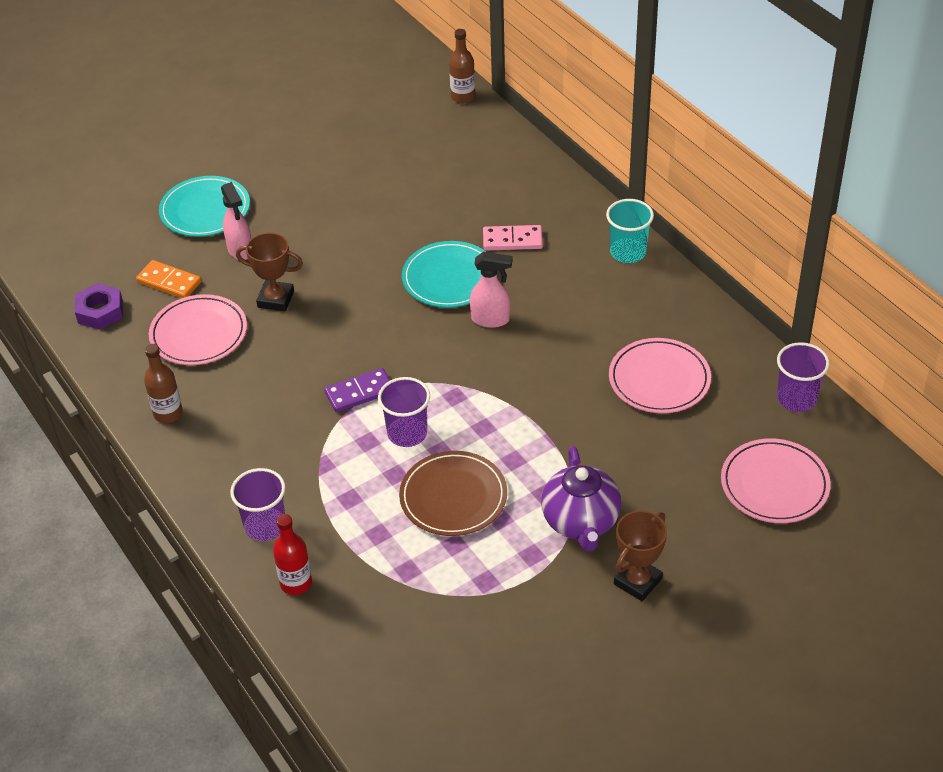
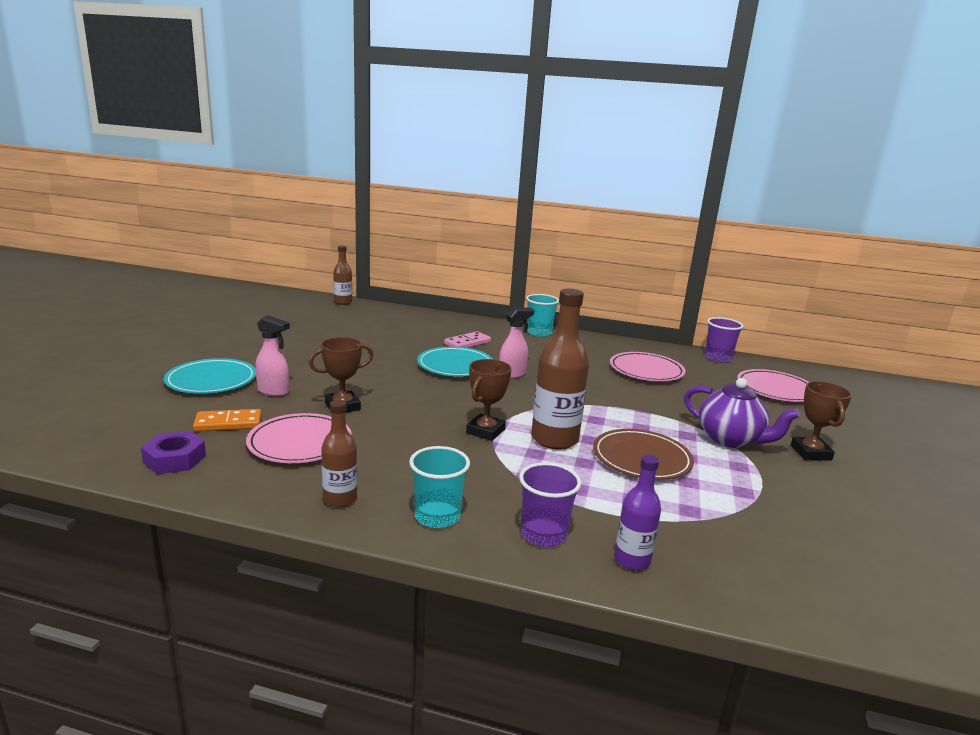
camera: 45 degrees left, 25 degrees down
(213, 467) = (437, 516): none -> turquoise cup
(296, 583) = (632, 560): red bottle -> purple bottle
(359, 392) = (485, 431): purple domino -> brown trophy
(407, 433) = (554, 439): purple cup -> brown bottle

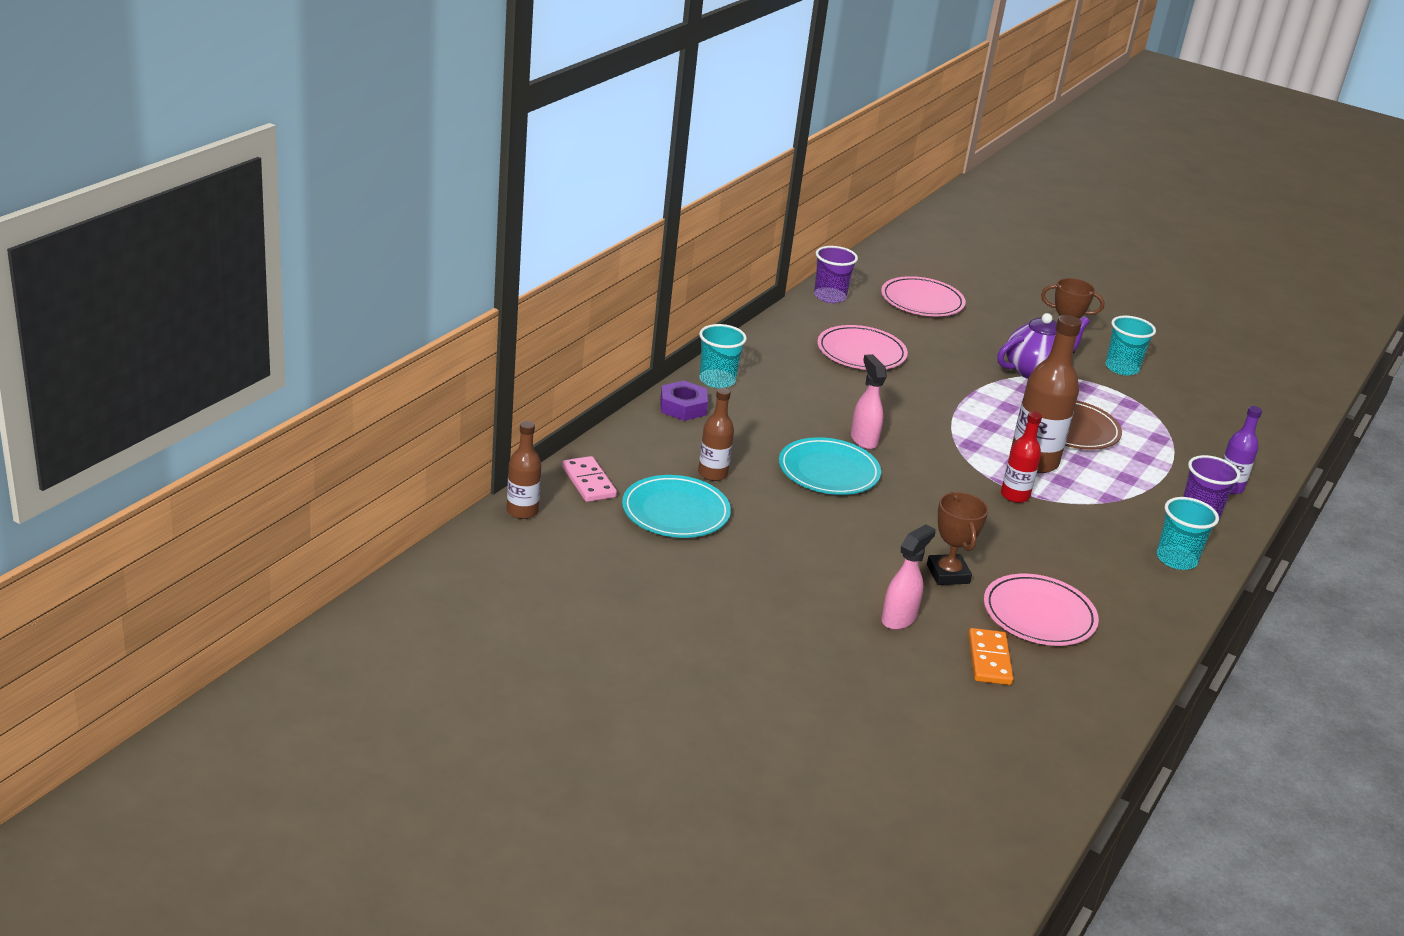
camera: 75 degrees left, 10 degrees up
(175, 459) = (1076, 700): purple nut -> purple nut (683, 407)
(211, 380) = (856, 666): turquoise plate -> turquoise plate (675, 511)
(340, 499) = (1151, 605): brown bottle -> brown bottle (712, 474)
(467, 343) = (747, 443): pink domino -> pink domino (588, 482)
(485, 431) = (1014, 496): brown trophy -> red bottle
(819, 488) = (1122, 368): none -> turquoise cup

